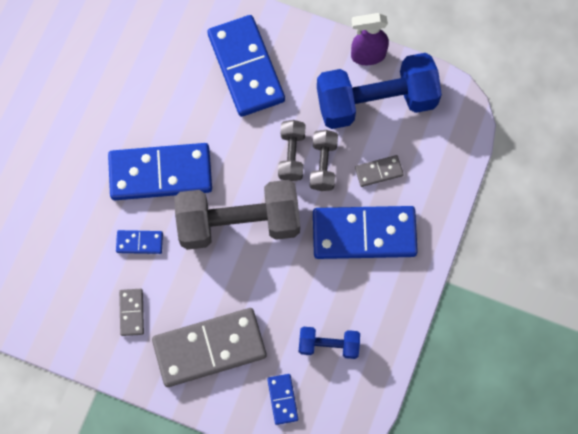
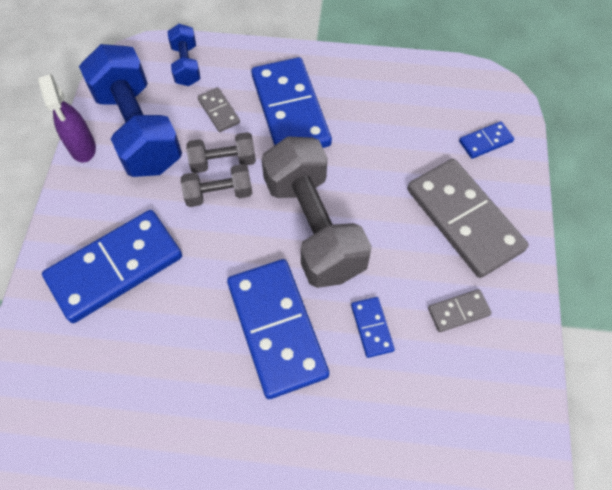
camera: 105 degrees left, 10 degrees down
(328, 345) = (415, 116): blue dumbbell -> blue dumbbell (186, 65)

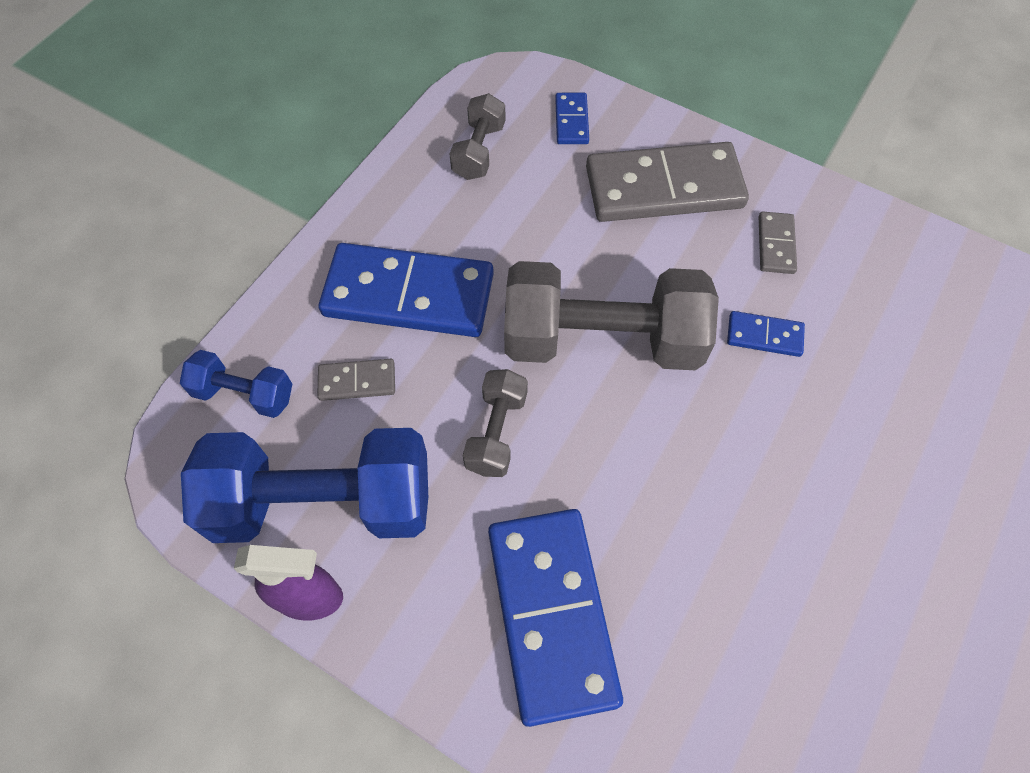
camera: 65 degrees left, 0 degrees up
(223, 161) = (446, 407): grey dumbbell -> grey dumbbell (479, 151)
(276, 329) = (727, 438): blue domino -> none

